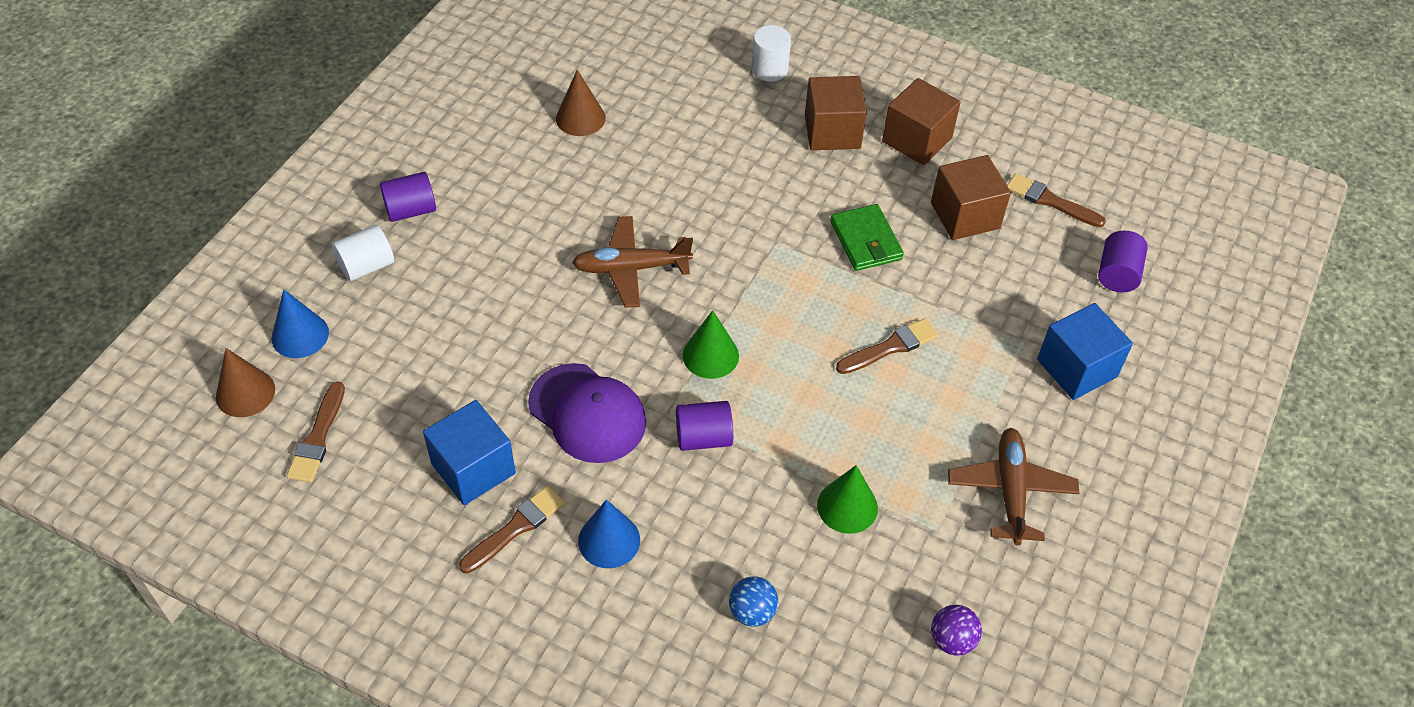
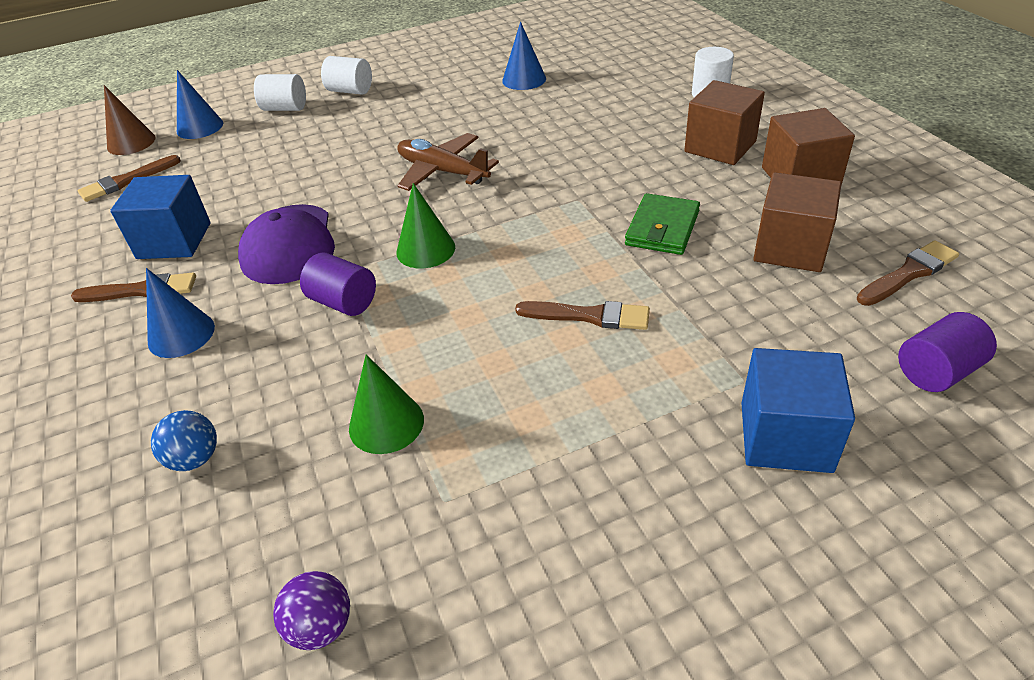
camera: 45 degrees right, 10 degrees down
(411, 210) = (350, 91): purple cylinder -> white cylinder
(580, 118) = (524, 79): brown cone -> blue cone
(1010, 490) = (567, 513): brown plane -> none
(1050, 201) = (909, 273): brown brush -> brown brush turned 75 degrees clockwise

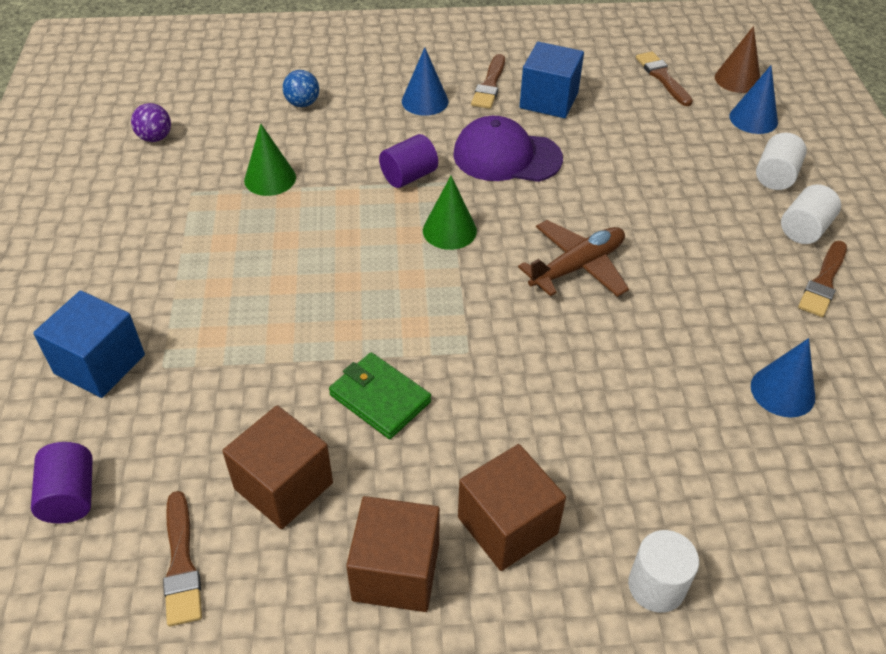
camera: 105 degrees right, 5 degrees up
(589, 316) = (296, 303): brown brush -> brown brush (823, 282)

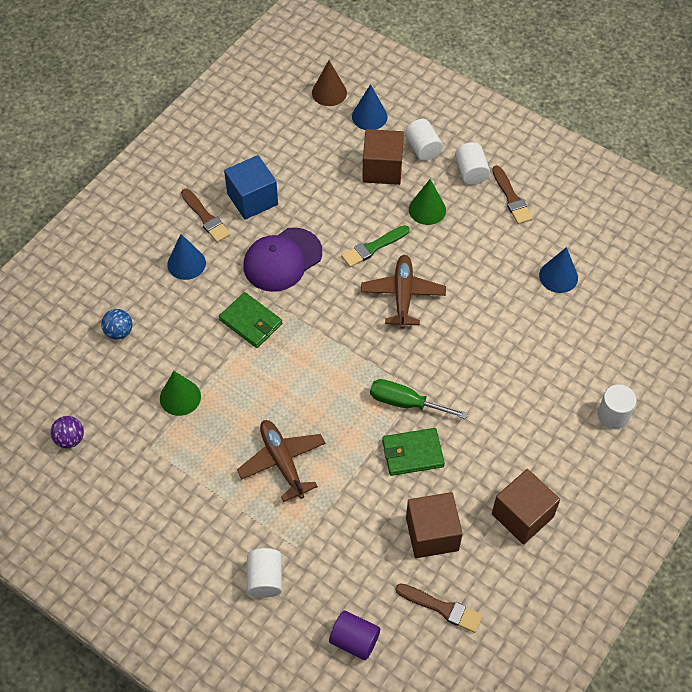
camera: 50 degrees left, 10 degrees up
(100, 364) = (265, 579): blue cube -> white cylinder
(263, 293) = (282, 461): none -> brown plane
(409, 176) = (251, 322): purple cylinder -> green wallet
(441, 351) = (405, 403): none -> green screwdriver
(449, 230) = (318, 334): green cone -> green cone (427, 209)
(507, 525) = (535, 451): brown cube -> brown cube (382, 169)
(605, 210) = (373, 247): none -> green brush
(662, 77) = (290, 126): brown brush -> none

